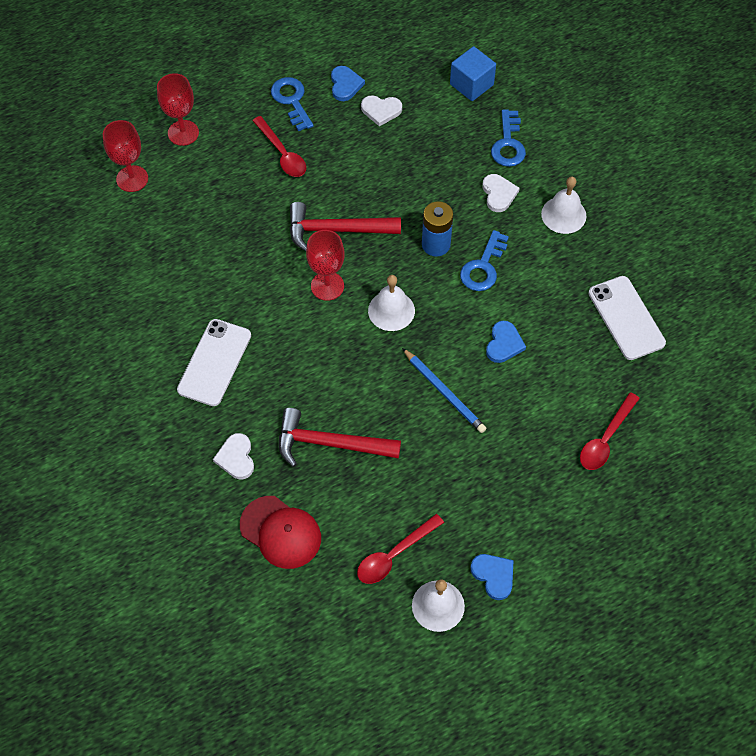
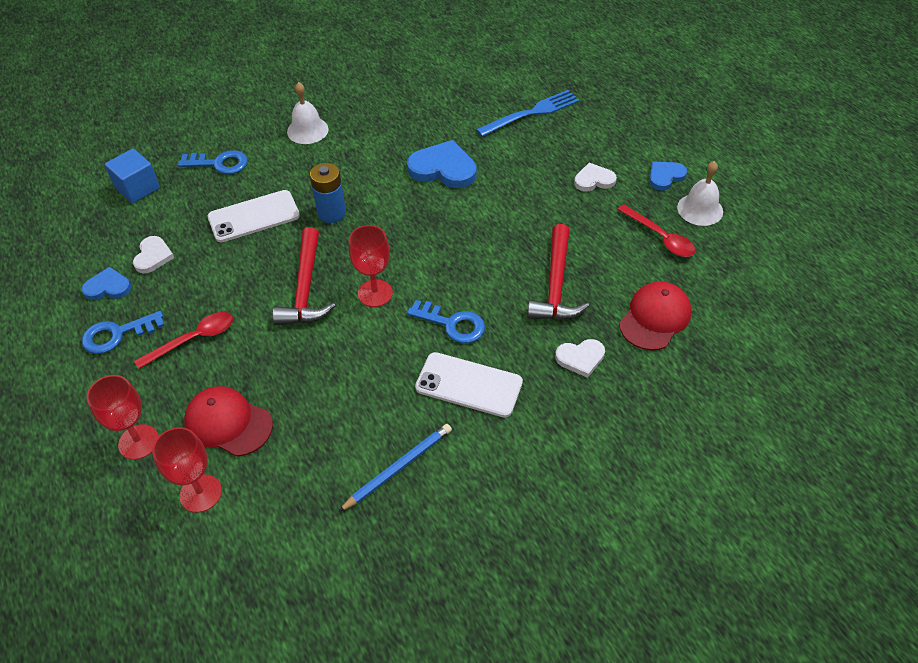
camera: 90 degrees left, 10 degrees down
(194, 188) = (228, 423): none -> red cap
(391, 310) = (406, 244): white bell -> none
(444, 392) = (495, 206): blue pencil -> blue pencil (398, 468)
(483, 267) = (360, 181): blue key -> blue key (452, 324)
(498, 194) = (278, 170): white heart -> white heart (594, 180)
(504, 344) = (443, 168): blue heart -> blue heart, size x1.69
(605, 439) = (532, 113): red spoon -> blue fork
(626, 318) = (417, 98): white phone -> white phone (254, 216)

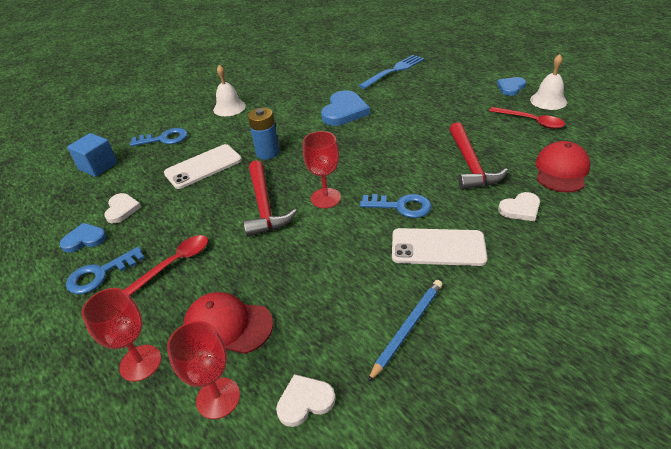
camera: 10 degrees left, 10 degrees down
(443, 168) = (344, 111): blue heart -> blue heart turned 105 degrees clockwise
(594, 180) = (460, 98): white heart -> white heart (305, 401)

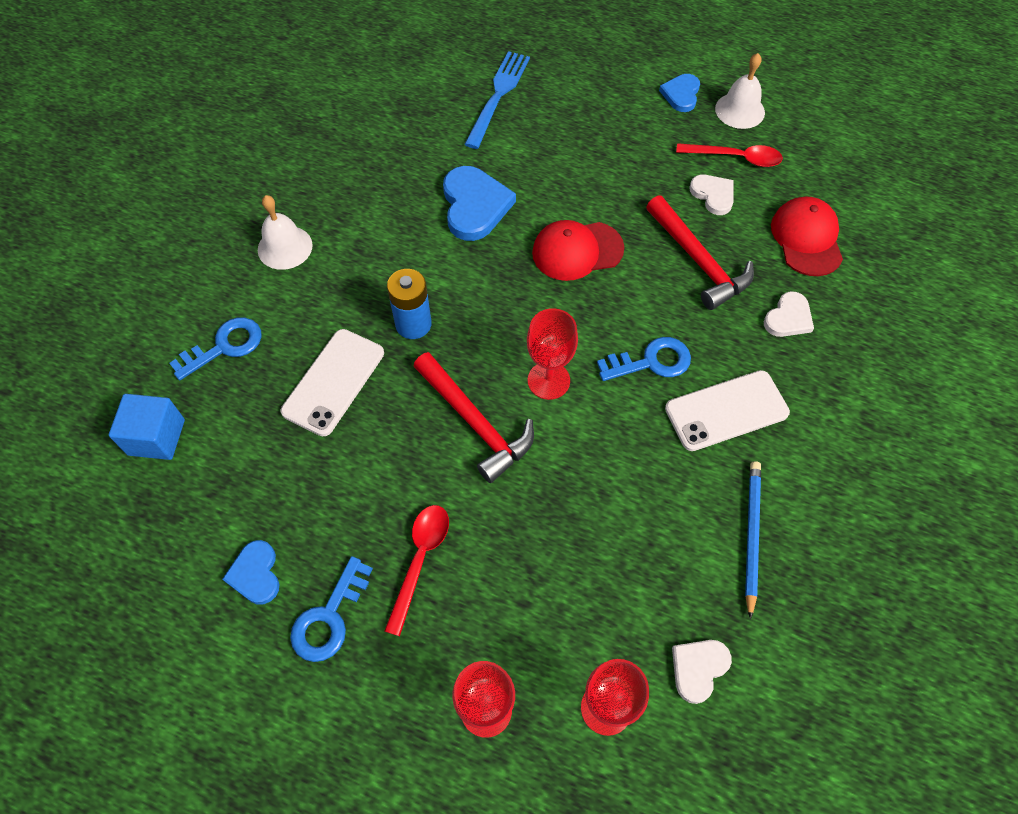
camera: 30 degrees left, 20 degrees up
(84, 239) = (255, 574): blue heart -> blue heart turned 60 degrees counterclockwise
(122, 209) = (269, 503): white heart -> white heart (713, 195)
(227, 325) = (553, 617): red cap -> red cap (577, 251)

